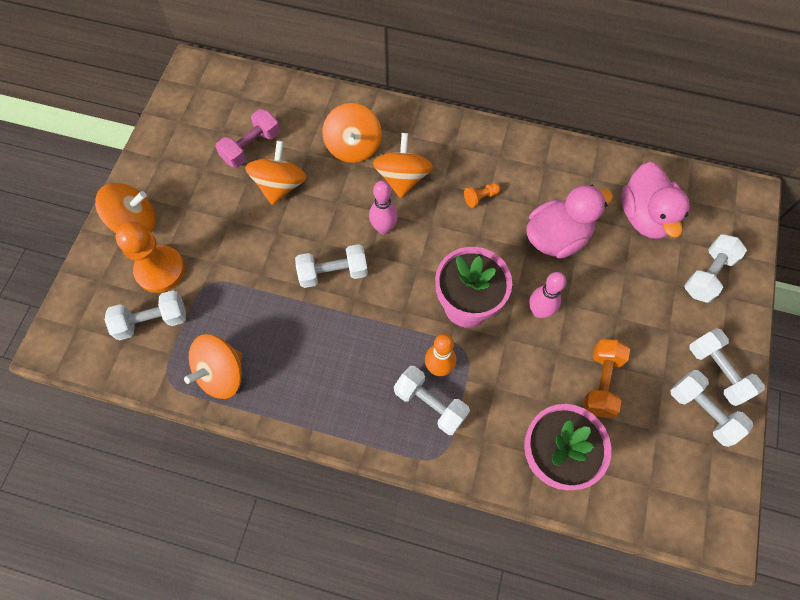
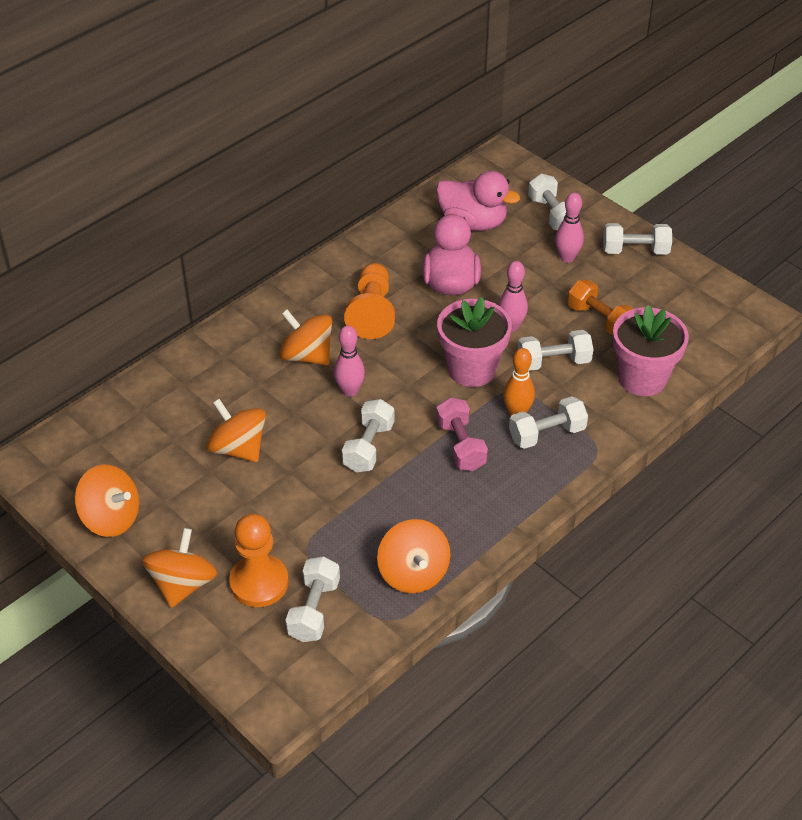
camera: 60 degrees left, 20 degrees down
(251, 147) = (172, 453): pink dumbbell -> pink dumbbell (461, 445)
(353, 147) = (241, 375): orange spinning top -> orange spinning top (111, 518)
(480, 197) = (372, 312): orange pawn -> orange pawn, size x2.29
(660, 315) = (567, 258): none -> pink bowling pin
(702, 411) = (661, 275): white dumbbell -> white dumbbell (553, 362)

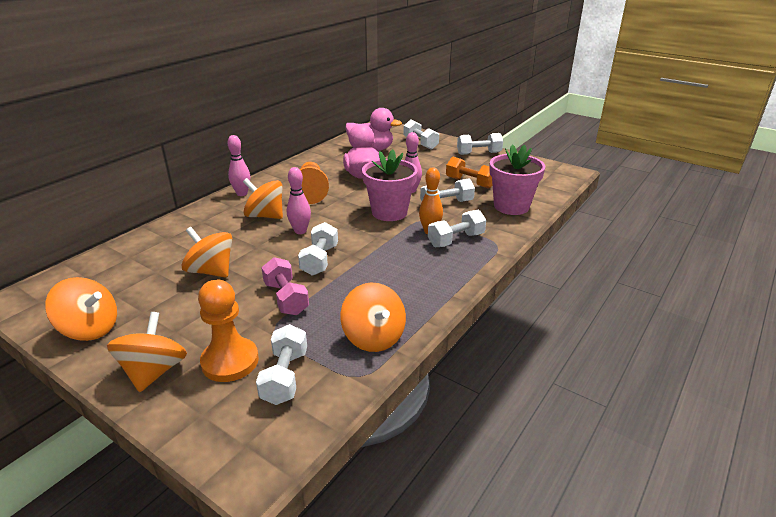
camera: 10 degrees left, 15 degrees down
(461, 445) = (393, 252): pink dumbbell -> pink dumbbell (286, 298)
(567, 258) = (437, 159): pink bowling pin -> pink bowling pin (242, 194)

